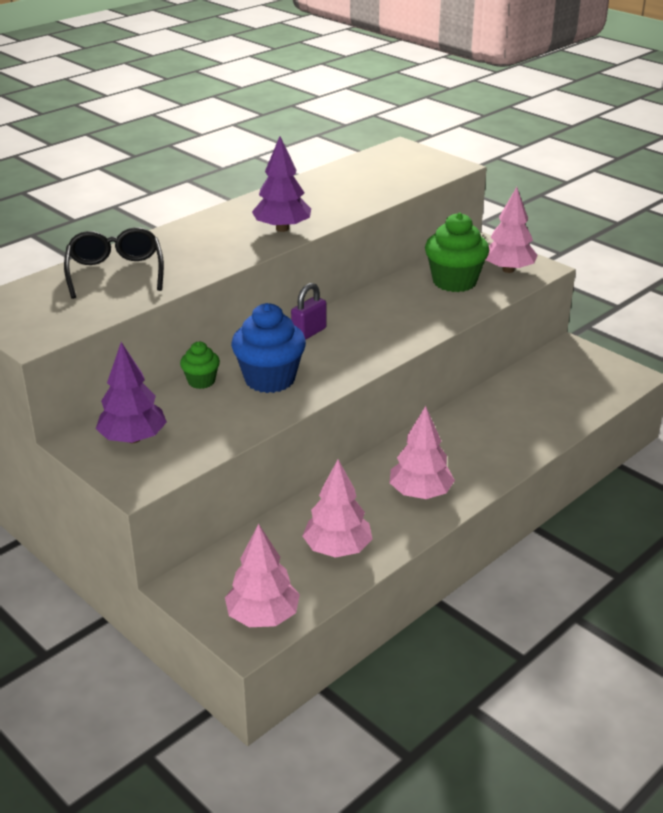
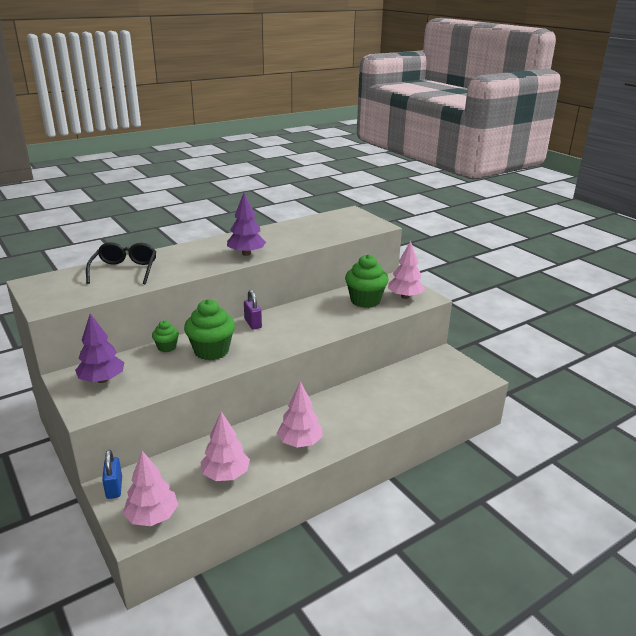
camera: 10 degrees right, 5 degrees down
(189, 587) = (114, 488): none -> blue padlock
(270, 379) = (211, 351): blue cupcake -> green cupcake
(309, 332) = (253, 323): purple padlock -> purple padlock turned 75 degrees counterclockwise

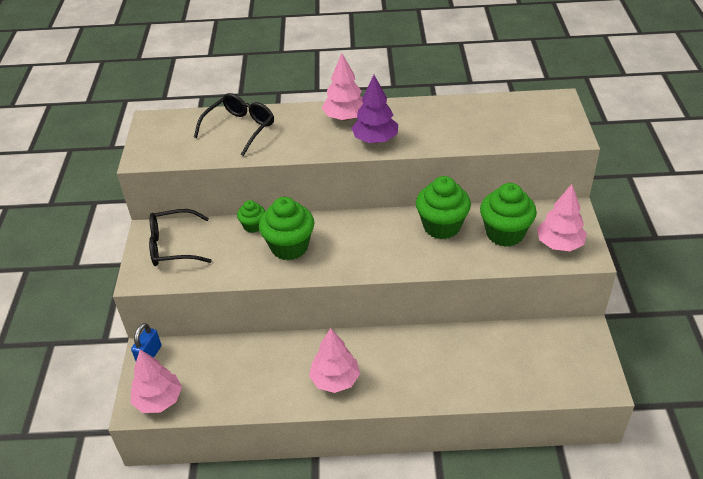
camera: 35 degrees right, 15 degrees up
(102, 380) = (173, 246): purple tree -> black glasses
(225, 474) = (244, 385): pink tree -> pink tree (345, 117)
(253, 323) = (356, 224): purple padlock -> none
(318, 308) = (441, 226): none -> green cupcake

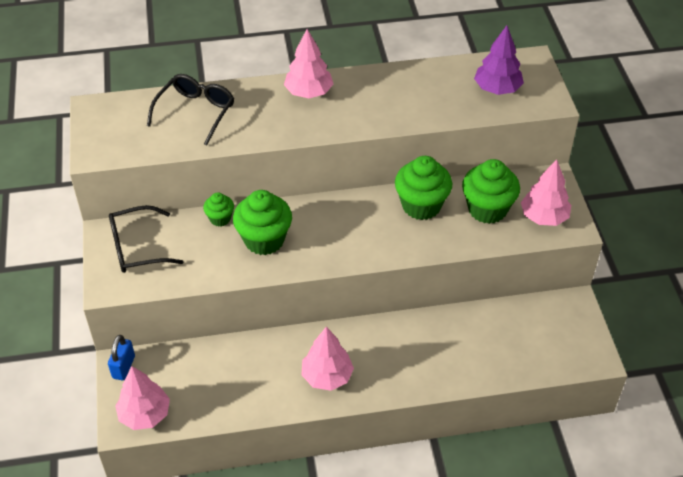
camera: 10 degrees left, 5 degrees up
(375, 140) = (346, 118): purple tree -> purple tree (497, 89)

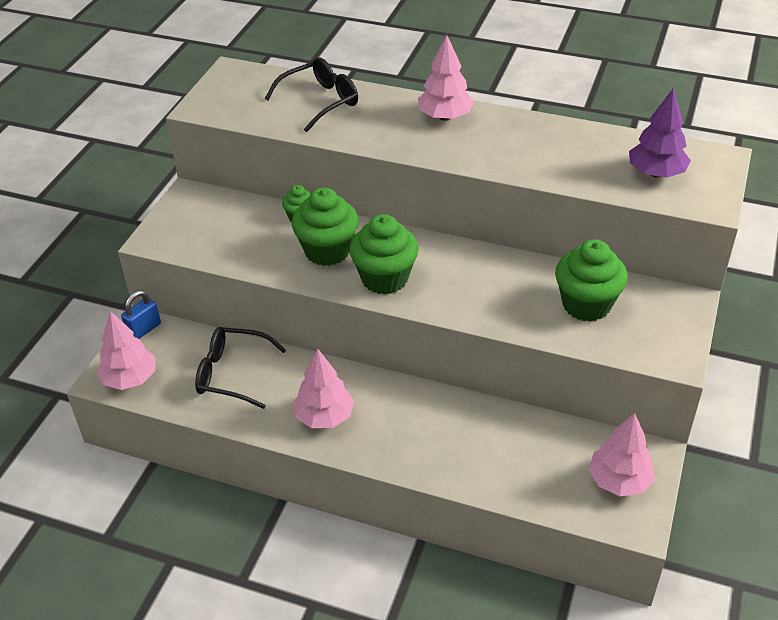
camera: 30 degrees right, 5 degrees down
(137, 248) = (205, 216): black glasses -> black glasses (232, 374)
(421, 205) = (514, 276): green cupcake -> green cupcake (384, 278)
(544, 217) = (648, 335): pink tree -> pink tree (619, 481)

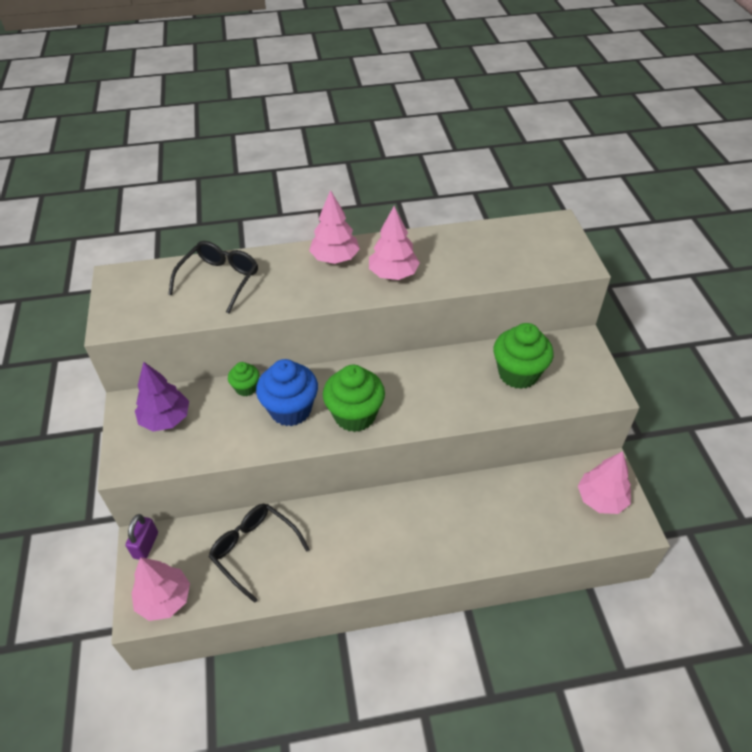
camera: 30 degrees left, 5 degrees up
(144, 329) = (146, 545): blue padlock -> purple padlock
(232, 374) = (254, 550): black glasses -> black glasses turned 60 degrees clockwise
(324, 416) = (357, 552): pink tree -> pink tree (393, 274)
(327, 251) = (290, 410): green cupcake -> blue cupcake
(656, 173) = (525, 252): purple tree -> purple tree (166, 419)

